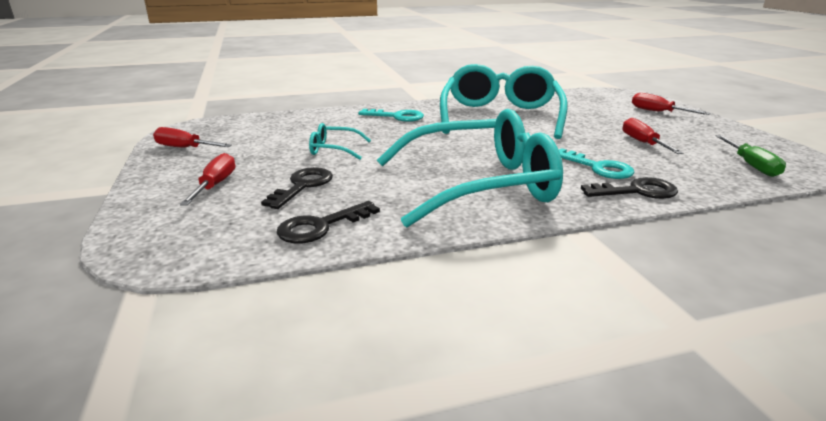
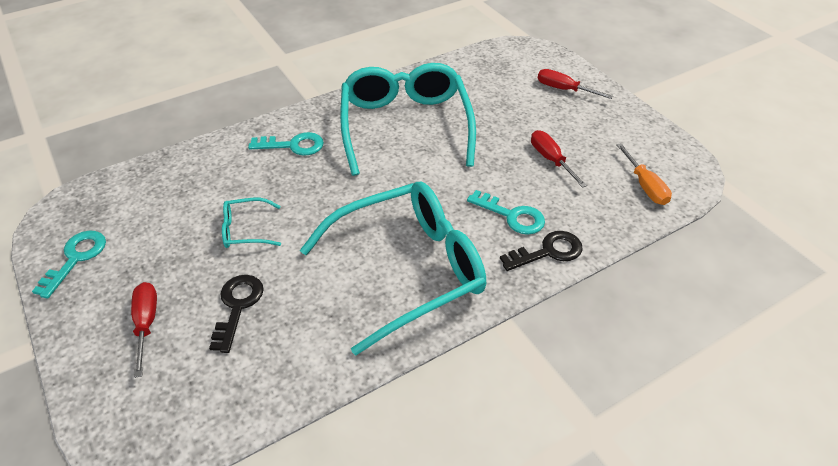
camera: 15 degrees left, 20 degrees up
(184, 148) = (76, 258): red screwdriver -> turquoise key
(321, 226) = (279, 370): black key -> none
(751, 166) = (645, 186): green screwdriver -> orange screwdriver

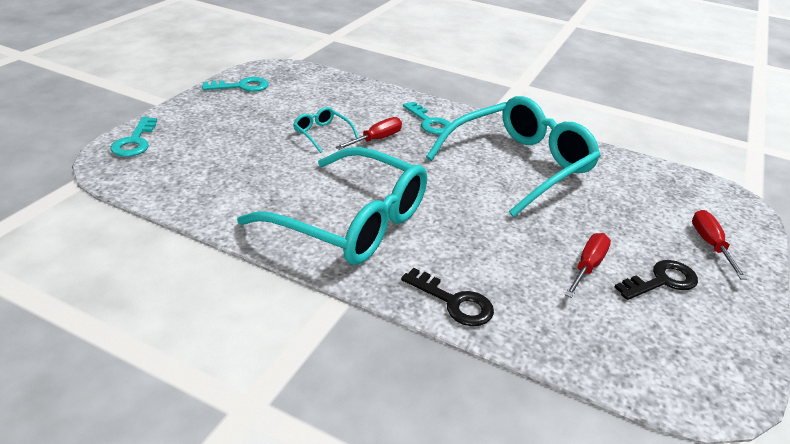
camera: 55 degrees right, 10 degrees down
(146, 323) = (208, 129): red screwdriver -> red screwdriver (377, 139)
(237, 306) = (248, 156): black key -> black key (662, 281)
(512, 216) = (477, 263): turquoise key -> turquoise key (135, 142)
(645, 186) = (638, 355): orange screwdriver -> none

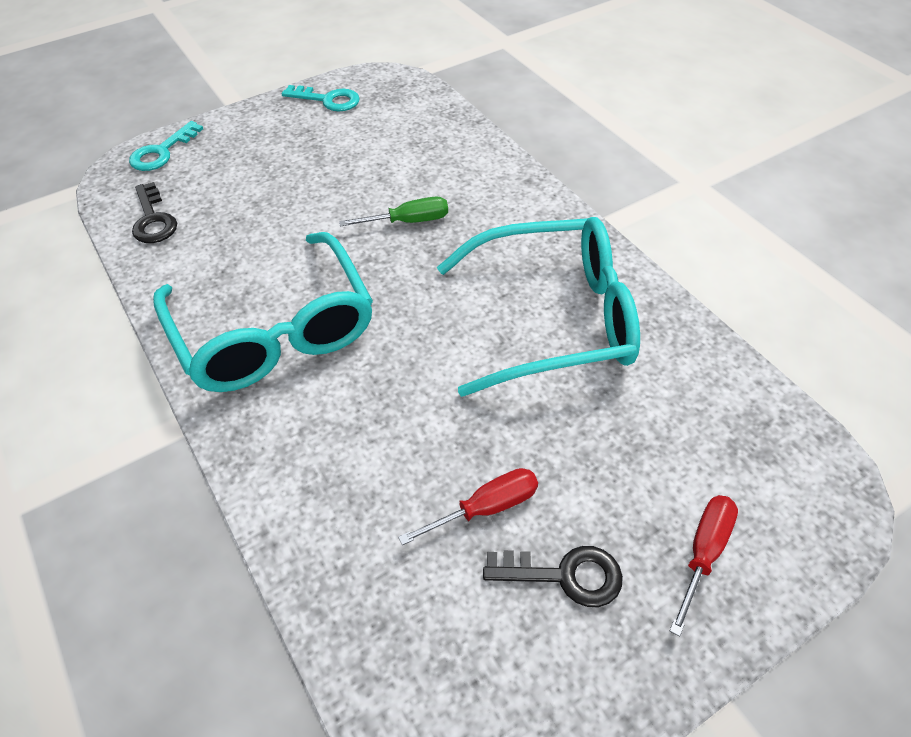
camera: 35 degrees right, 15 degrees up
(322, 134) = (354, 195): turquoise glasses -> none
(377, 139) = (409, 221): red screwdriver -> green screwdriver
(429, 122) = (499, 213): turquoise key -> none
(454, 302) = (281, 484): black key -> black key (153, 219)

